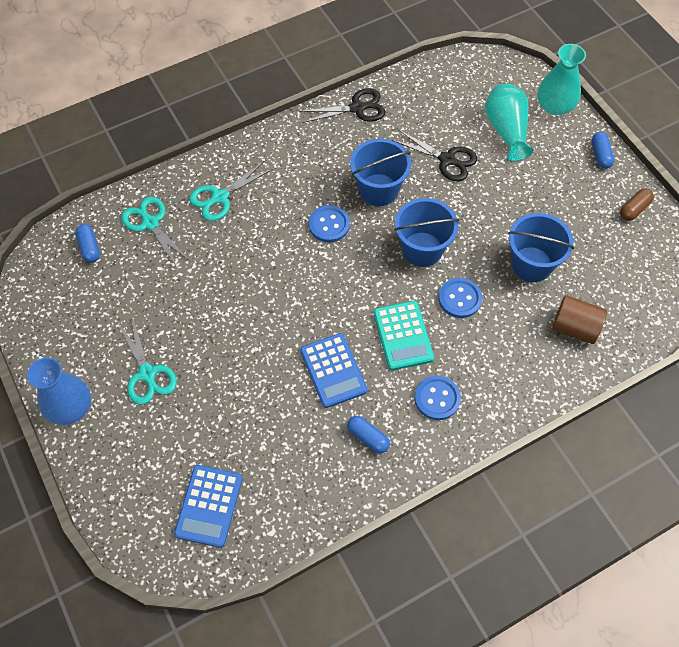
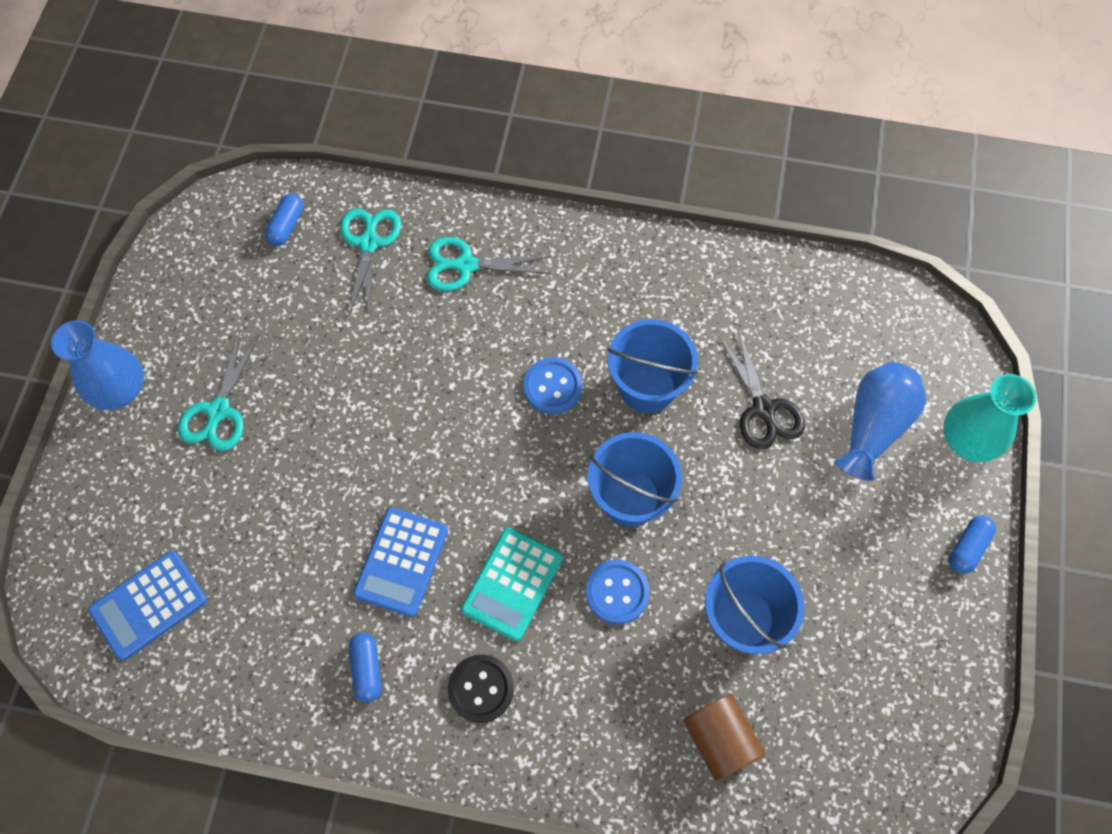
camera: 40 degrees right, 5 degrees up
(357, 108) = (716, 267): black scissors -> none
(437, 398) = (481, 689): blue button -> black button
(506, 131) = (873, 426): turquoise vase -> blue vase
(634, 209) = (943, 652): brown capsule -> none

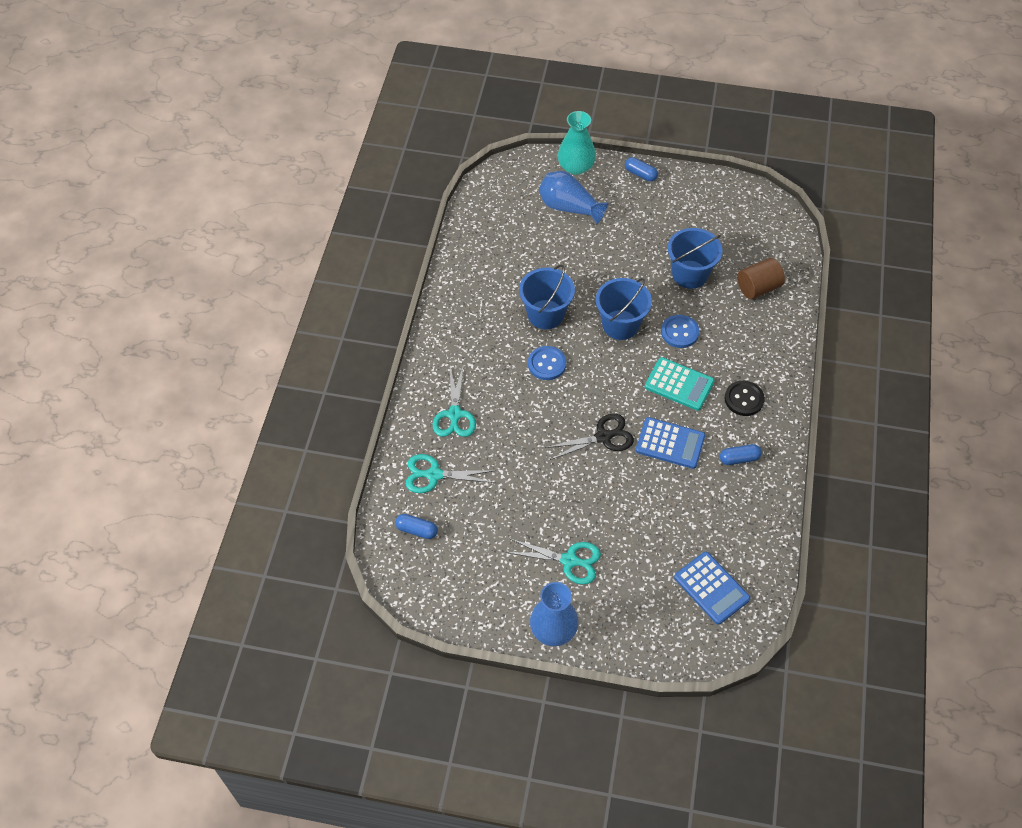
camera: 90 degrees left, 10 degrees down
(763, 409) = (560, 257): black scissors -> black scissors (604, 437)

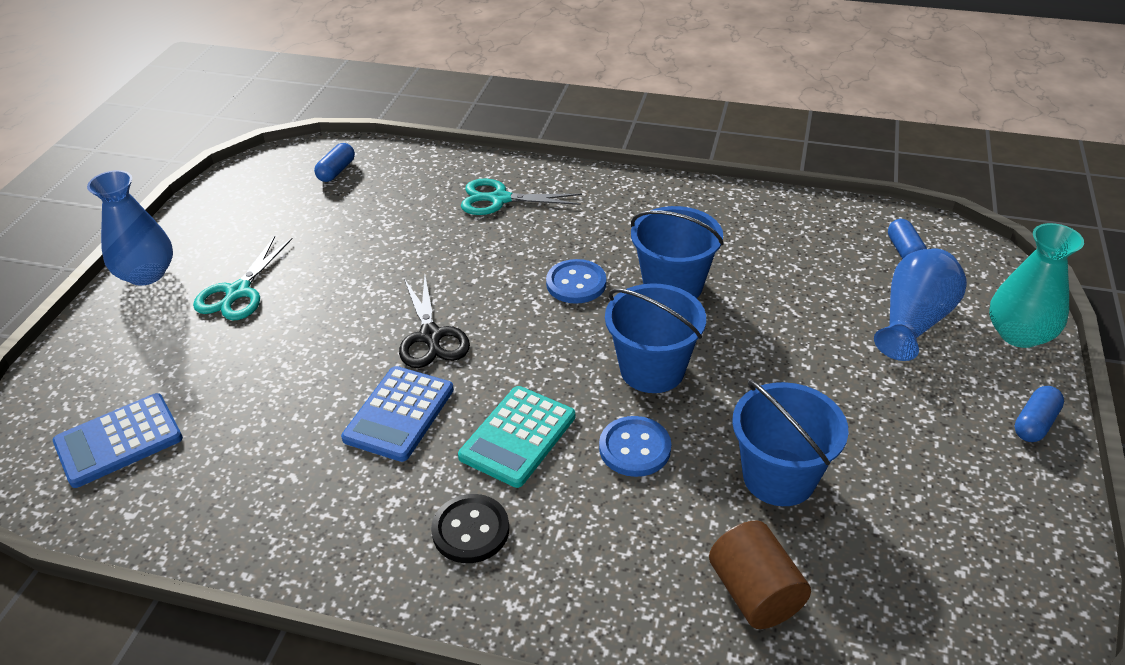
camera: 95 degrees right, 15 degrees down
(433, 475) = (410, 183): turquoise scissors -> none
(739, 458) = (343, 506): blue capsule -> blue capsule (904, 251)

